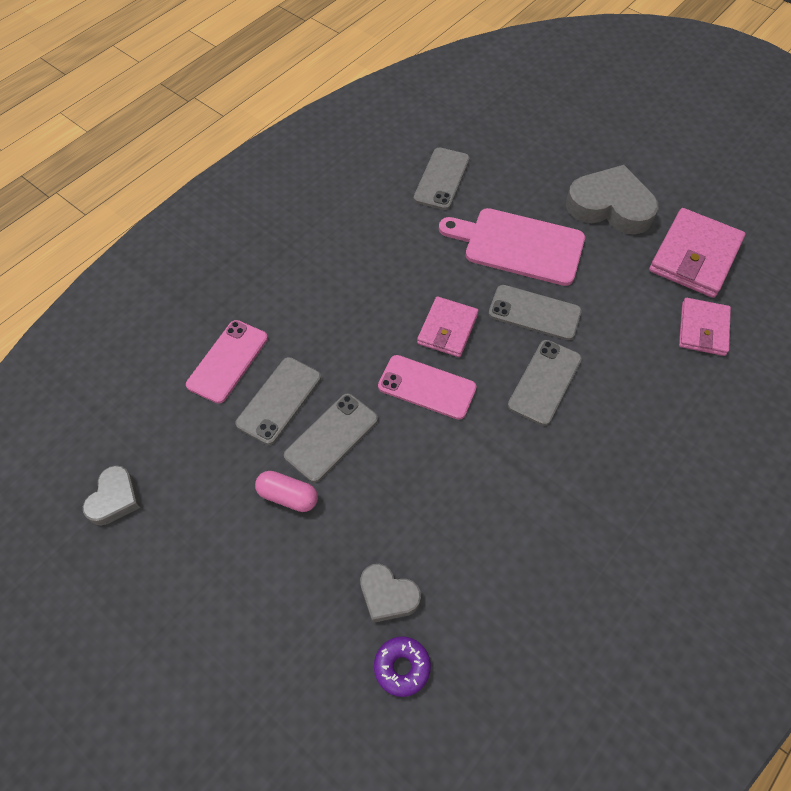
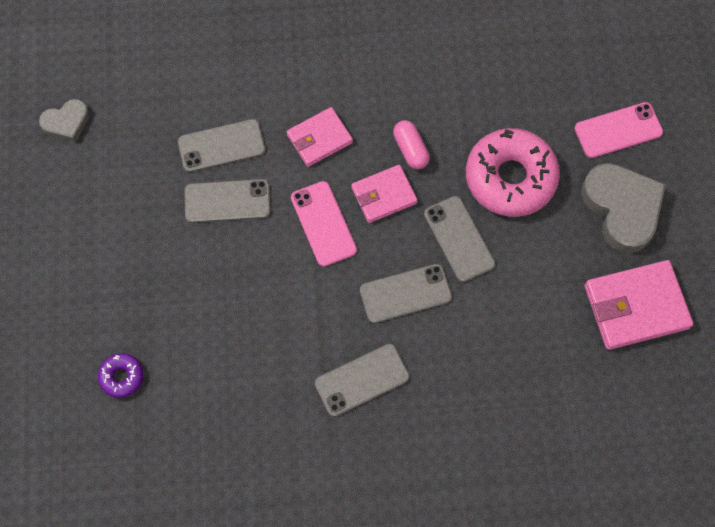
camera: 45 degrees right, 10 degrees up
(228, 361) = (218, 88): pink phone -> pink phone (618, 130)
(288, 496) = (163, 215): pink capsule -> pink capsule (410, 149)
(388, 595) = (157, 330): grey heart -> none
(441, 179) = (517, 72): grey phone -> grey phone (362, 380)
(519, 245) = (510, 178): pink cutting board -> pink donut
(703, 329) = (567, 363): pink wallet -> pink wallet (319, 139)

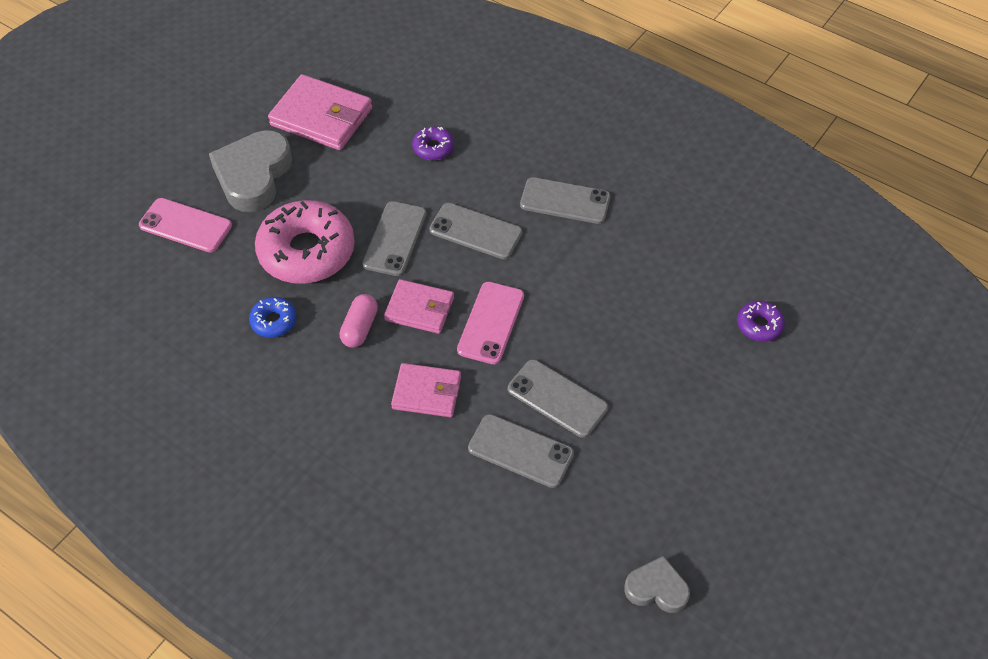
camera: 140 degrees left, 15 degrees down
(473, 110) = (274, 321): none -> blue donut
(515, 349) = (433, 148): none -> purple donut

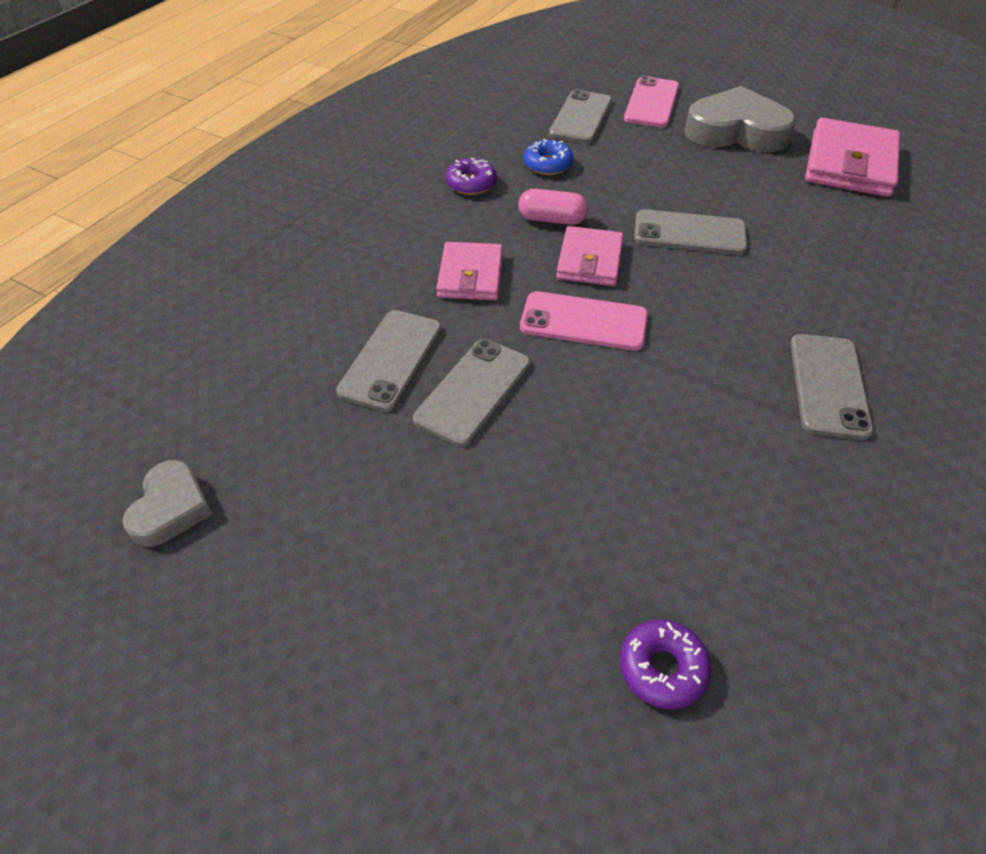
camera: 85 degrees right, 5 degrees down
(307, 251) = (646, 175): pink donut -> none
(433, 148) = (854, 251): purple donut -> purple donut (471, 184)
(475, 231) = (730, 298): grey phone -> grey phone (581, 117)

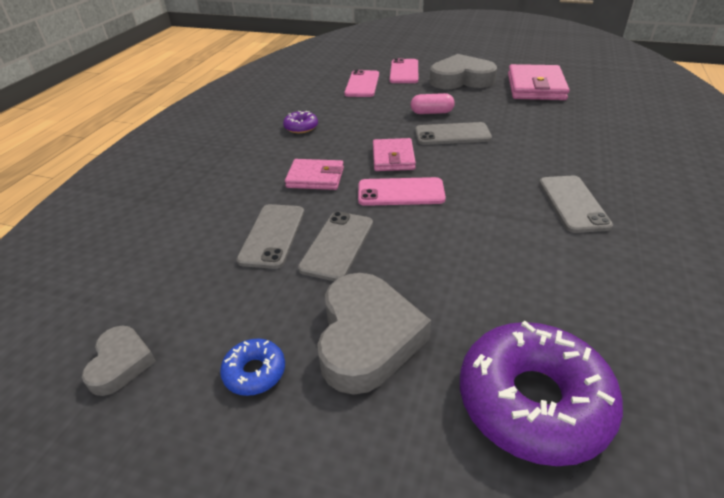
camera: 10 degrees left, 10 degrees down
(470, 276) = (315, 178): pink wallet -> pink wallet turned 75 degrees counterclockwise
(477, 536) = (367, 338): none -> grey heart
(548, 164) = (349, 111): blue donut -> blue donut (254, 372)
(552, 220) = (361, 139): pink capsule -> pink capsule (431, 112)
(581, 117) = (362, 84): grey phone -> pink phone
(662, 668) = (533, 401): purple donut -> purple donut, size x2.19

